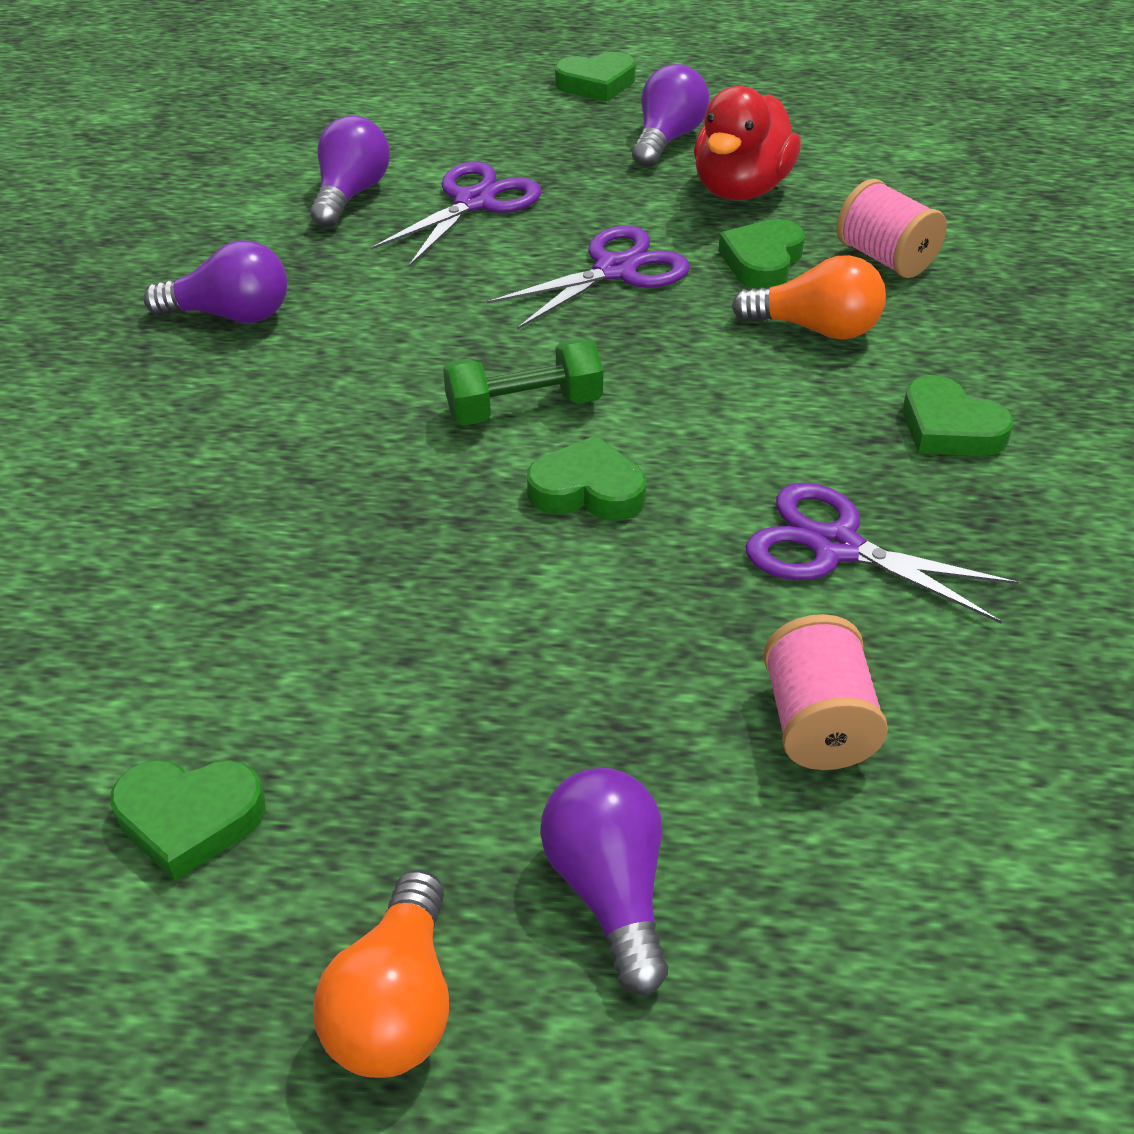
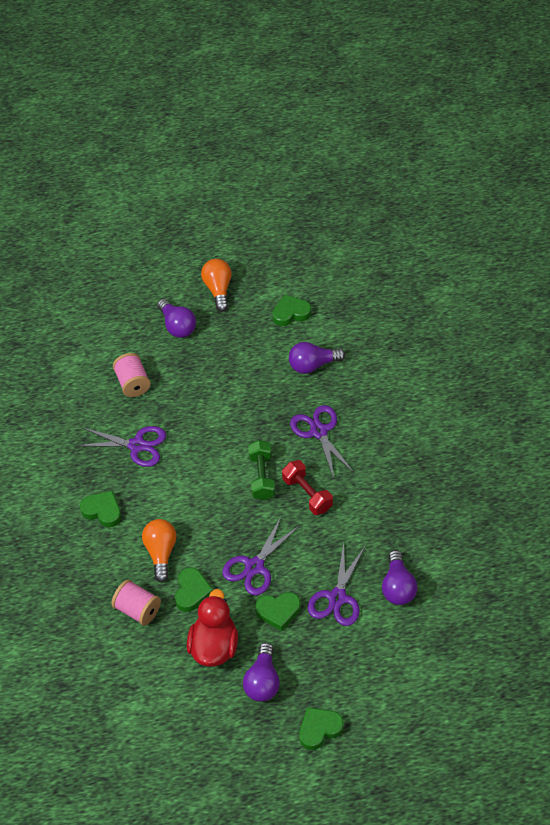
camera: 165 degrees right, 10 degrees up
(231, 315) = (400, 493): purple light bulb -> purple light bulb (313, 365)
(329, 465) = (319, 431): none -> purple scissors
(435, 355) = (307, 494): none -> red dumbbell
(524, 408) = (262, 477): green dumbbell -> green dumbbell turned 60 degrees counterclockwise
(587, 490) = (225, 446): green heart -> green heart (278, 611)
(816, 329) = (161, 553): orange light bulb -> orange light bulb turned 90 degrees clockwise

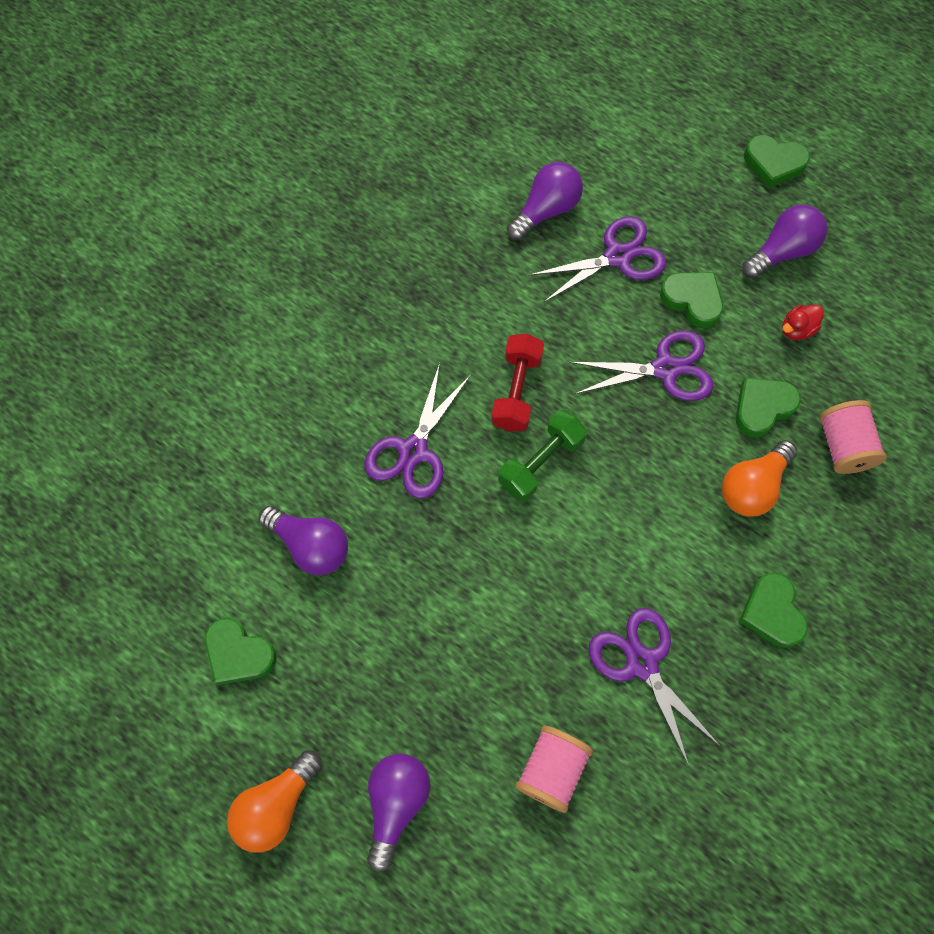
camera: 135 degrees left, 15 degrees up
(214, 646) = (797, 329): red duck -> red duck, size x0.46

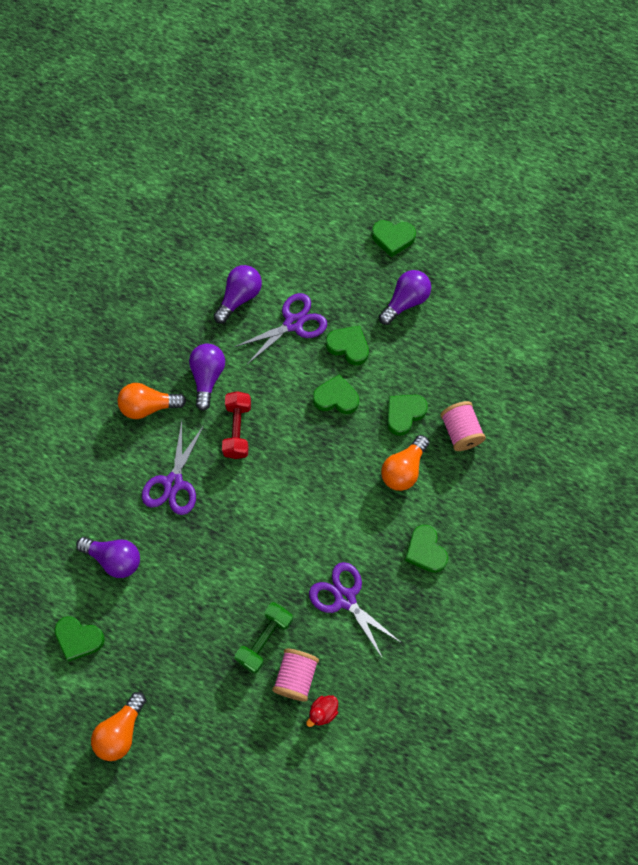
camera: 10 degrees left, 0 degrees up
(395, 338) = (148, 406): none -> orange light bulb
(396, 804) = (198, 716): purple light bulb -> purple light bulb (207, 377)
(540, 462) = (260, 476): green dumbbell -> green dumbbell (264, 640)
(665, 369) = (336, 398): purple scissors -> green heart
(797, 329) = (421, 356): red duck -> red duck (323, 712)

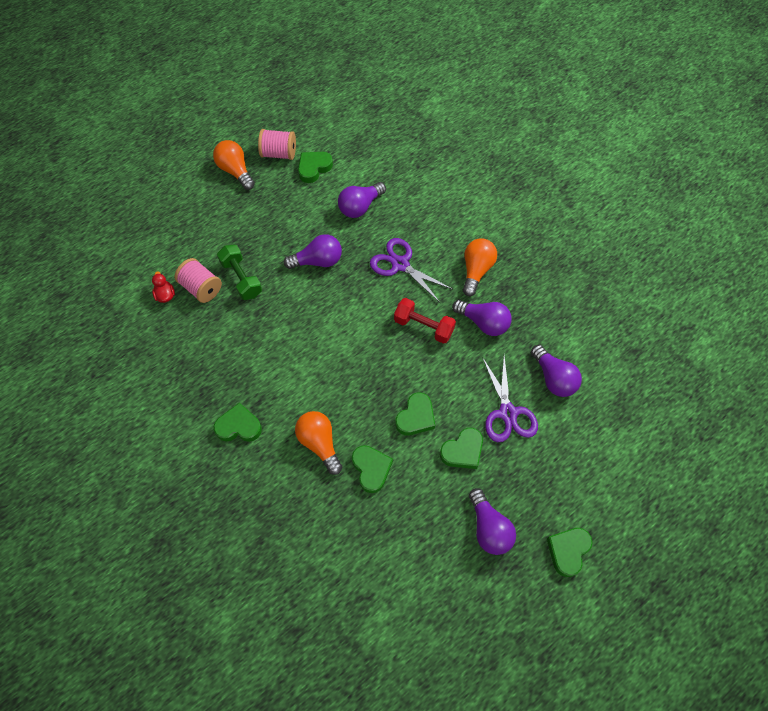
camera: 115 degrees right, 5 degrees down
(206, 570) = (318, 261): none -> purple light bulb
(345, 598) = (238, 347): purple scissors -> none
(460, 432) = (329, 512): pink spool -> pink spool (279, 153)

